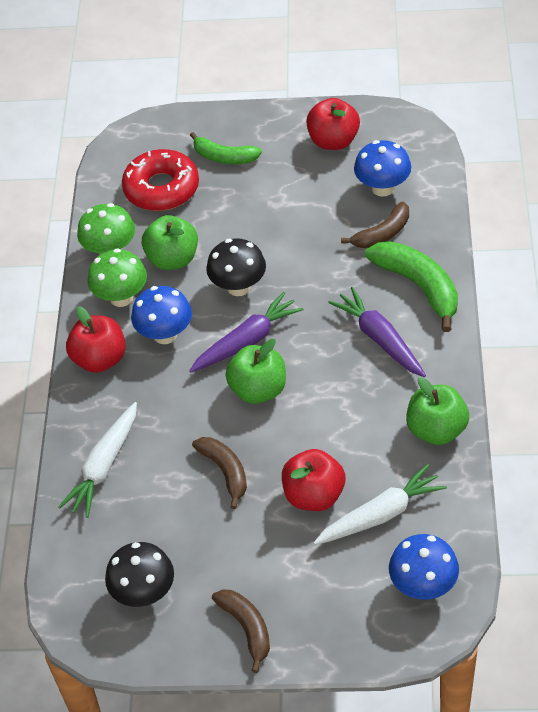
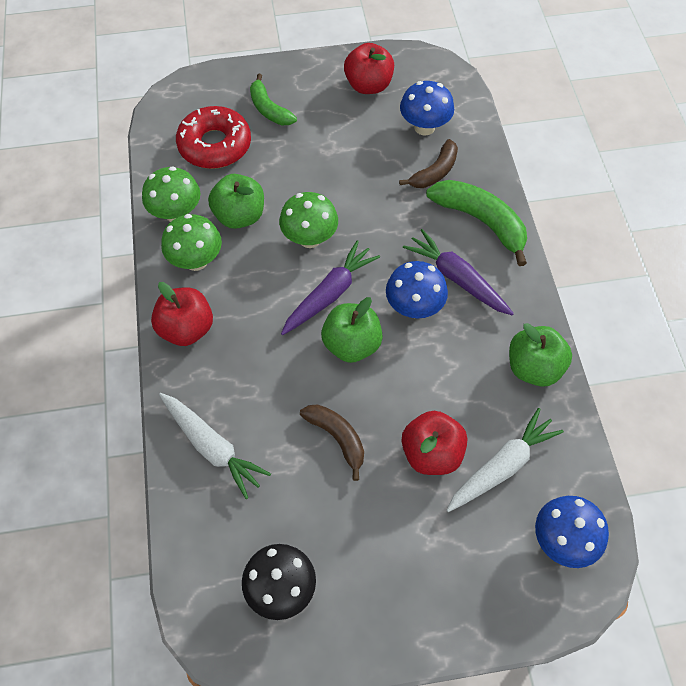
camera: 15 degrees left, 10 degrees up
(104, 466) = (212, 447): white carrot -> white carrot turned 60 degrees counterclockwise
(165, 334) = (247, 295): blue mushroom -> blue mushroom (414, 307)
(224, 157) = (269, 109): green banana -> green banana turned 45 degrees clockwise
(238, 287) = (309, 238): black mushroom -> green mushroom
(247, 628) = (396, 615): brown banana -> none

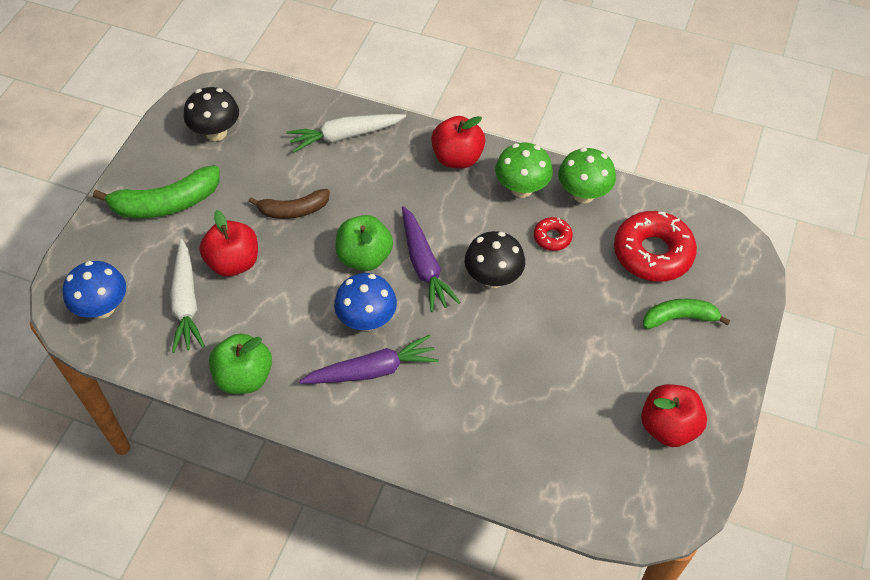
camera: 120 degrees right, 5 degrees down
(239, 216) = (552, 237): green apple -> red donut
(309, 238) = (493, 278): green mushroom -> black mushroom
(424, 127) = (575, 449): blue mushroom -> none
(434, 172) = (508, 423): brown banana -> none
(481, 221) = (421, 429): green banana -> green banana (166, 203)

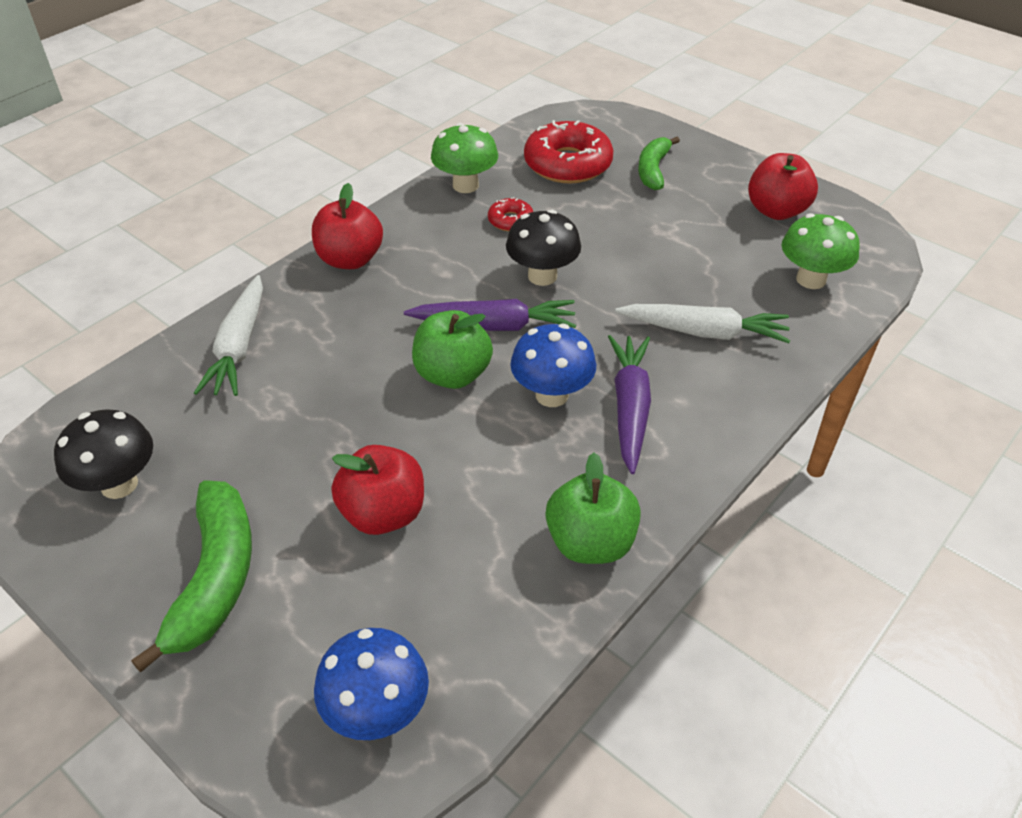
camera: 70 degrees left, 10 degrees down
(186, 302) = (426, 588): white carrot -> white carrot (704, 332)
(293, 210) = (331, 427): brown banana -> none
(521, 188) = (429, 224): green mushroom -> green mushroom (811, 279)

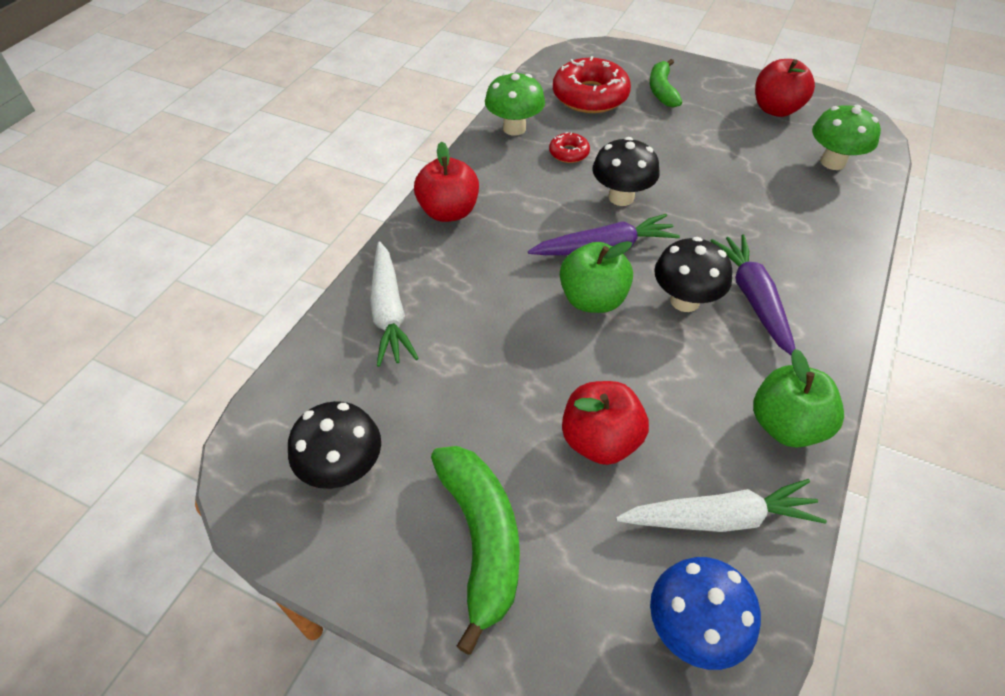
camera: 15 degrees left, 5 degrees up
(552, 395) = (684, 301): blue mushroom -> black mushroom
(704, 332) = (776, 222): white carrot -> white carrot (719, 518)

